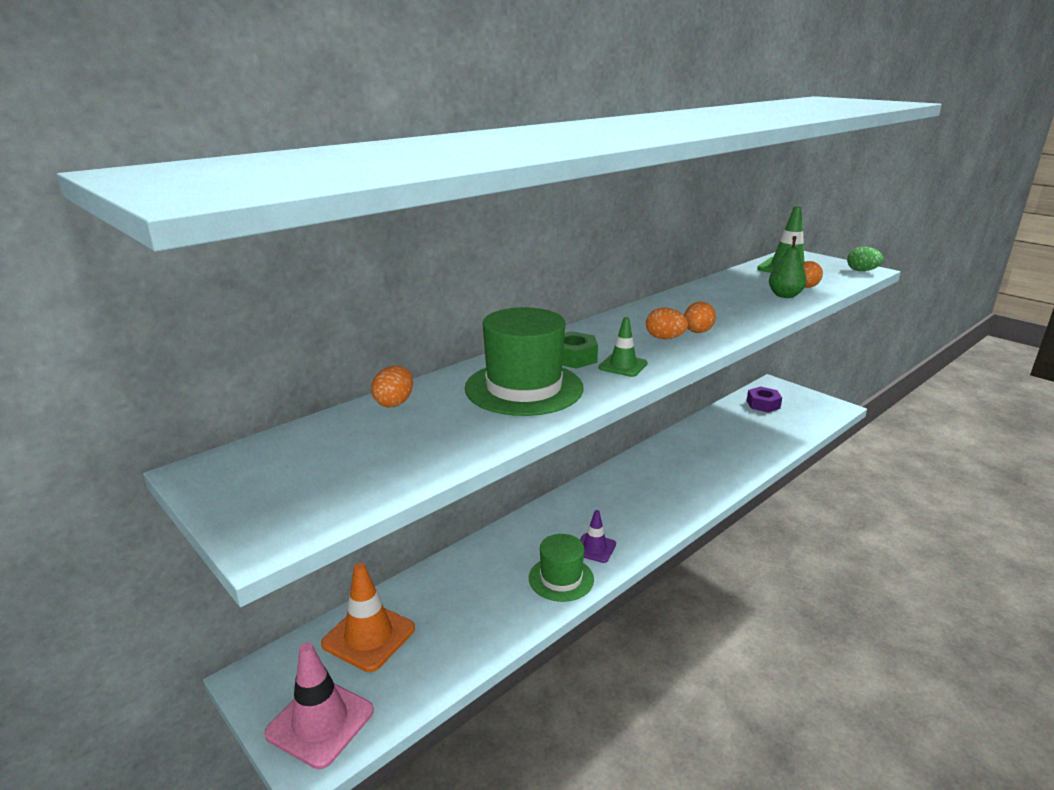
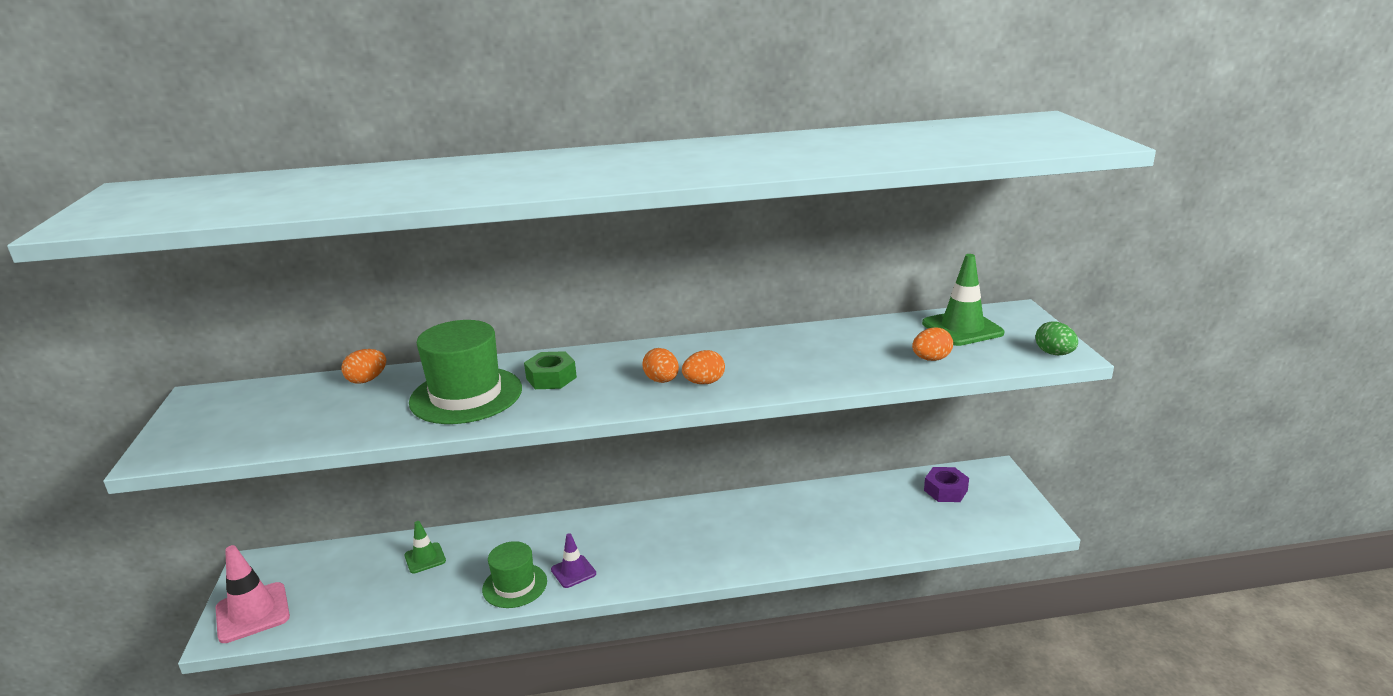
camera: 35 degrees right, 0 degrees up
(368, 636) = (342, 568): orange traffic cone -> none
(623, 366) = (574, 398): green traffic cone -> green traffic cone (425, 558)
(784, 295) = (883, 364): green pear -> none

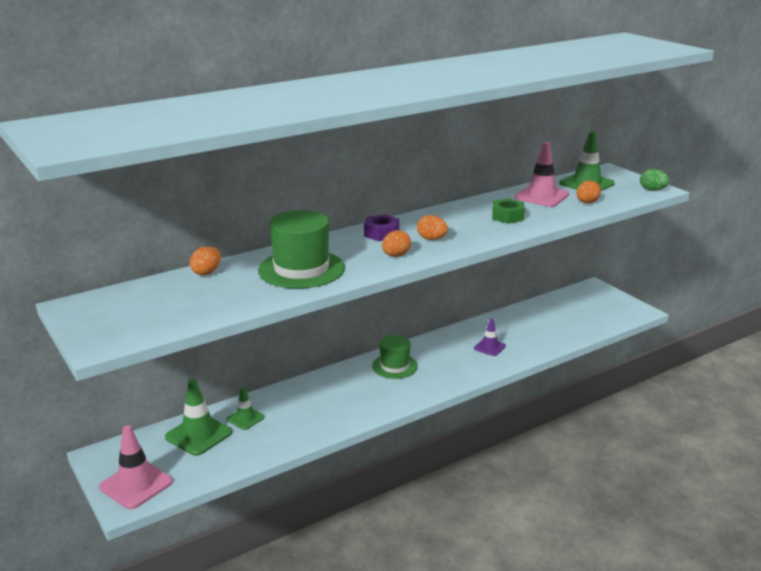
camera: 25 degrees left, 0 degrees up
(362, 566) = (198, 435): none -> green traffic cone
(515, 585) = (333, 418): green hat -> green hat (394, 366)
(551, 378) = (351, 249): green nut -> green nut (507, 216)
(573, 572) = (369, 401): purple traffic cone -> purple traffic cone (489, 347)
(704, 382) = (461, 236): orange egg -> orange egg (396, 255)
(876, 339) = (541, 196): none -> pink traffic cone
(945, 490) = (573, 303): purple nut -> purple nut (381, 233)

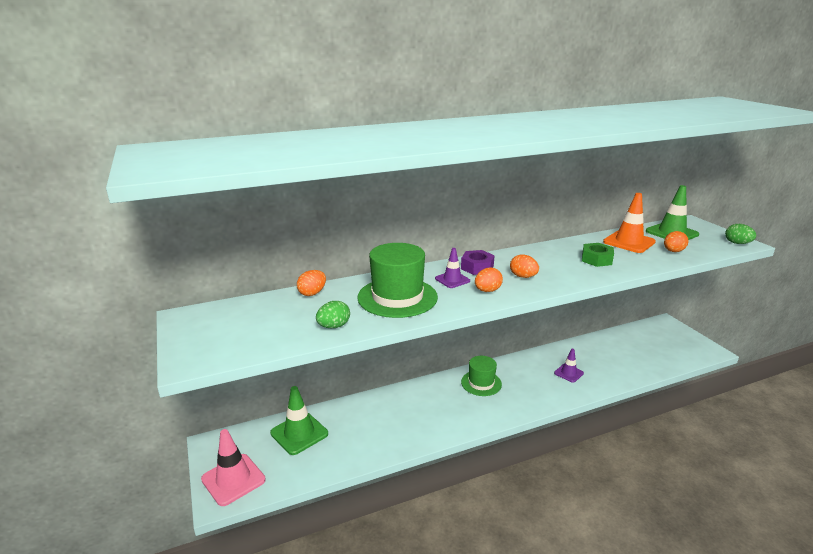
camera: 10 degrees right, 0 degrees up
(241, 301) = (334, 326): none -> green egg
(245, 418) = (342, 421): green traffic cone -> none
(357, 248) = (452, 280): none -> purple traffic cone
(541, 196) = (629, 242): pink traffic cone -> orange traffic cone

